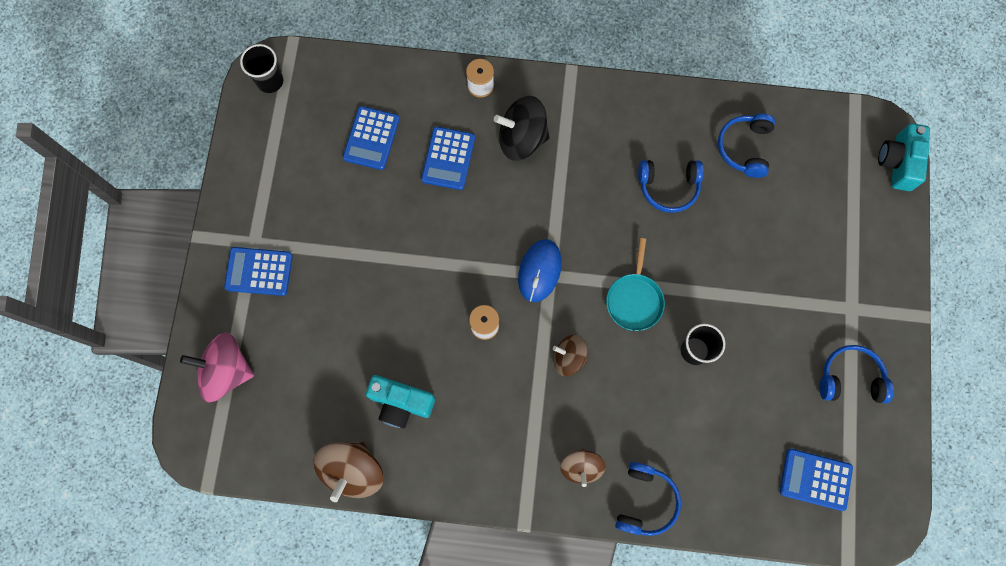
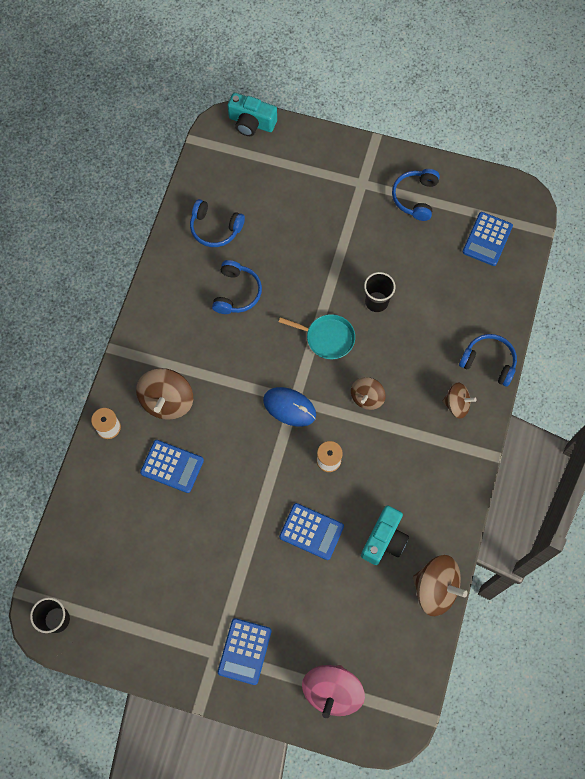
camera: 80 degrees left, 5 degrees down
(371, 138) = (137, 531): blue calculator -> blue calculator (311, 531)
(522, 138) = (167, 401): black spinning top -> brown spinning top

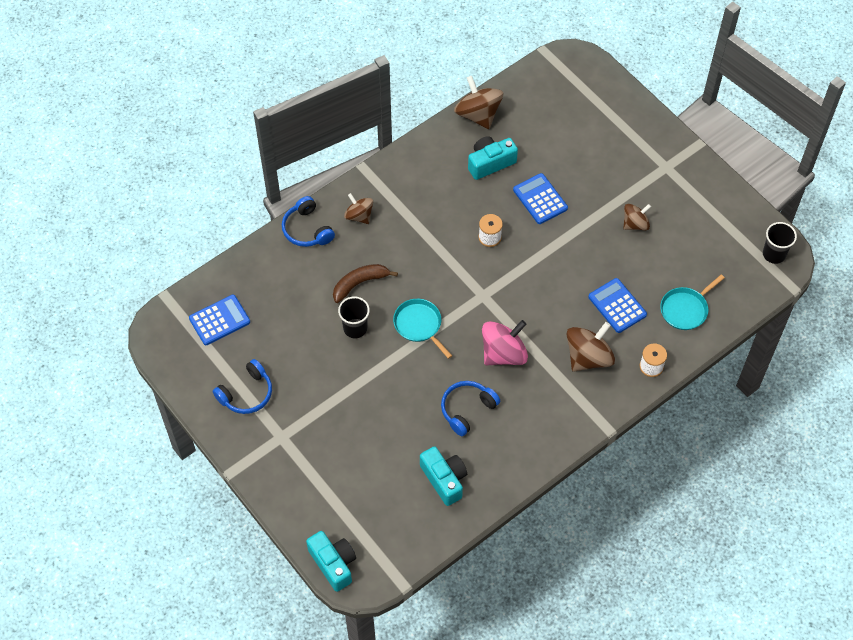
camera: 145 degrees left, 10 degrees down
(109, 503) = (685, 309): none -> turquoise pan
(215, 228) = (444, 479): blue headphones -> turquoise camera
(244, 651) = (644, 156): blue calculator -> none
(289, 407) = (491, 292): blue mouse -> none
(332, 691) = (598, 100): pink spinning top -> pink spinning top (503, 353)
(367, 398) = (424, 262): brown spinning top -> brown spinning top (635, 224)
(404, 342) = (360, 283): none -> brown banana

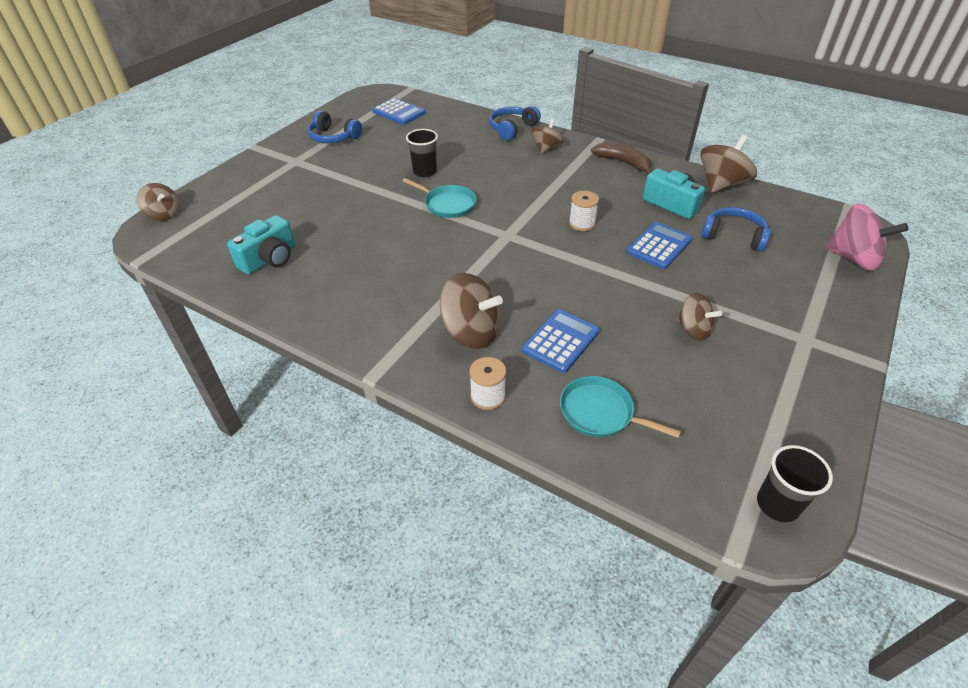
camera: 70 degrees right, 15 degrees down
(333, 563) = (164, 214): turquoise camera -> brown spinning top
(360, 283) = (474, 164): brown banana -> brown banana (623, 163)
(419, 325) = (448, 204): turquoise pan -> turquoise pan turned 90 degrees clockwise
(467, 409) = (360, 255): blue headphones -> blue headphones (733, 236)
(503, 353) = (442, 265): pink spinning top -> pink spinning top (853, 258)

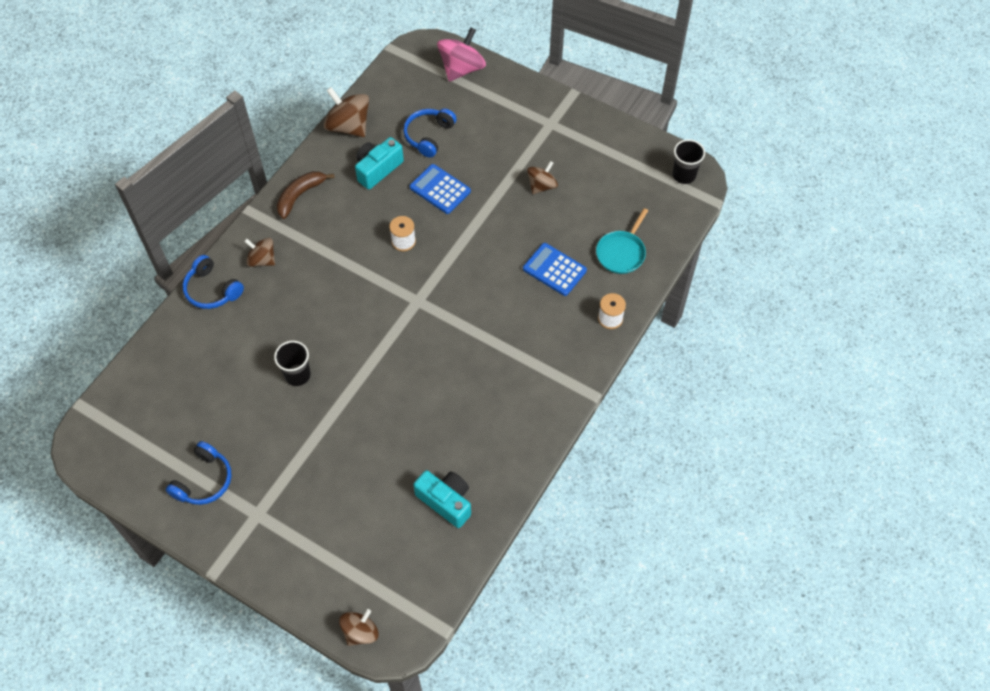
camera: 90 degrees left, 15 degrees up
(399, 112) = (149, 412): blue calculator -> none
(448, 204) = (363, 351): turquoise pan -> none
(471, 332) = (545, 329): brown spinning top -> none

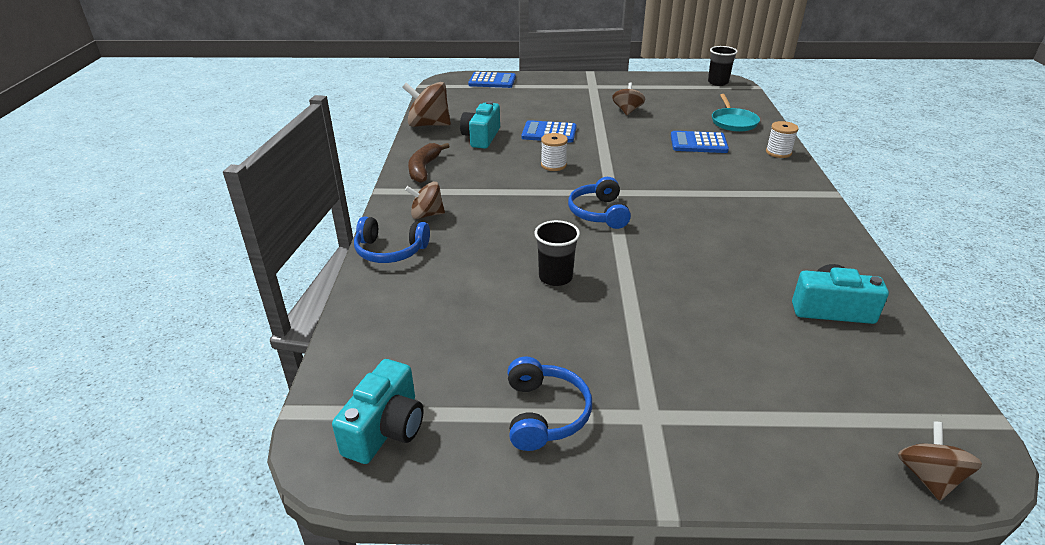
camera: 30 degrees left, 25 degrees down
(118, 444) = (386, 429): none -> turquoise camera
(429, 136) = (505, 112): blue headphones -> blue headphones (599, 213)
(462, 69) = (492, 81): pink spinning top -> blue calculator

